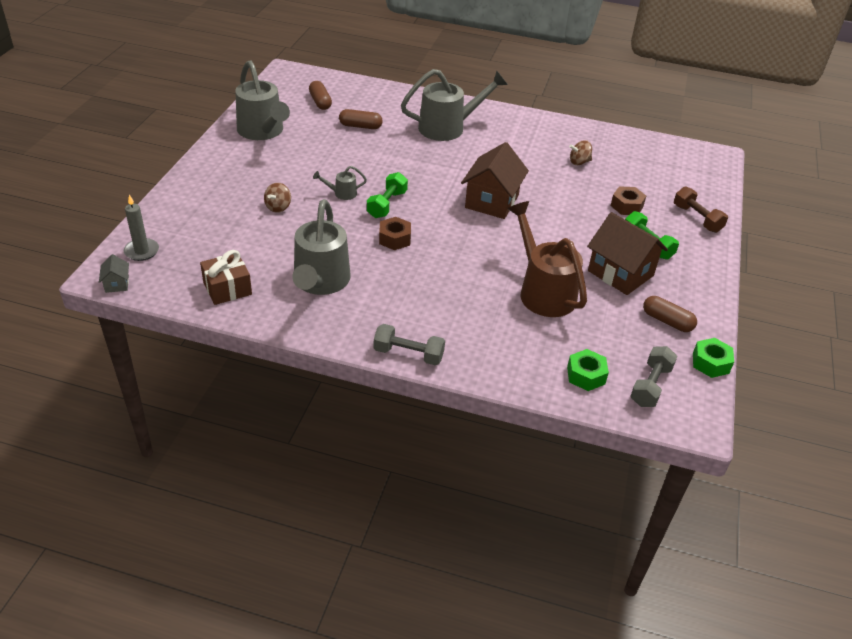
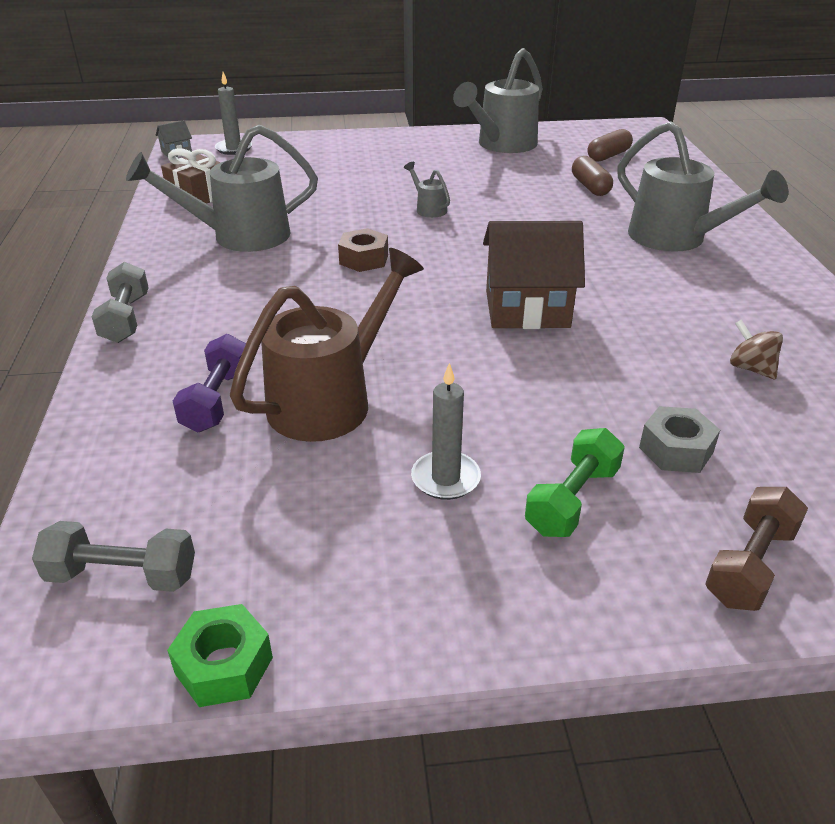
camera: 70 degrees right, 5 degrees down
(278, 207) = (364, 184): brown spinning top -> none
(387, 204) = (435, 238): green dumbbell -> none
(523, 331) = (217, 400): none -> purple dumbbell
(586, 375) = (128, 485): green nut -> none
(620, 273) = (445, 478): brown house -> grey candle
(626, 206) = (676, 450): brown nut -> grey nut
(667, 321) = (333, 570): brown capsule -> none

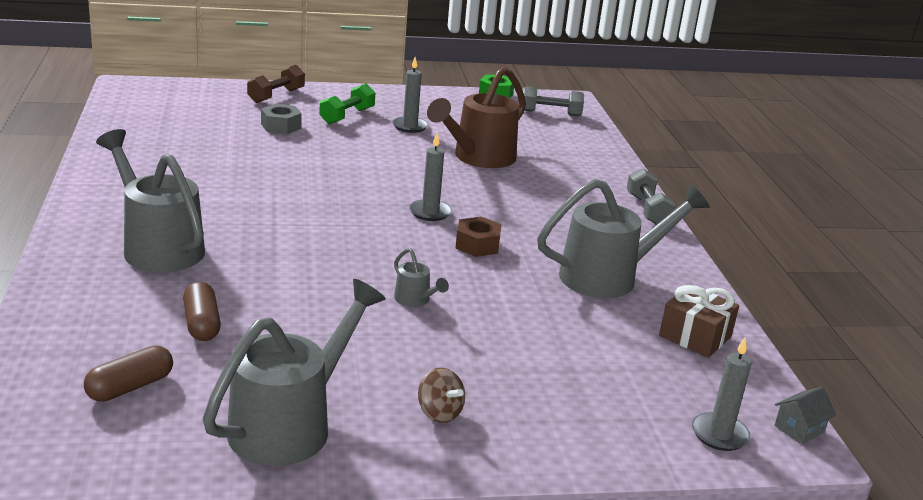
camera: 175 degrees right, 10 degrees down
(217, 400) = (547, 162): purple dumbbell -> none
(413, 294) = (430, 212): none -> grey candle
(527, 309) = (338, 196): brown house -> none
(750, 368) = (198, 153): brown spinning top -> brown spinning top (439, 413)

